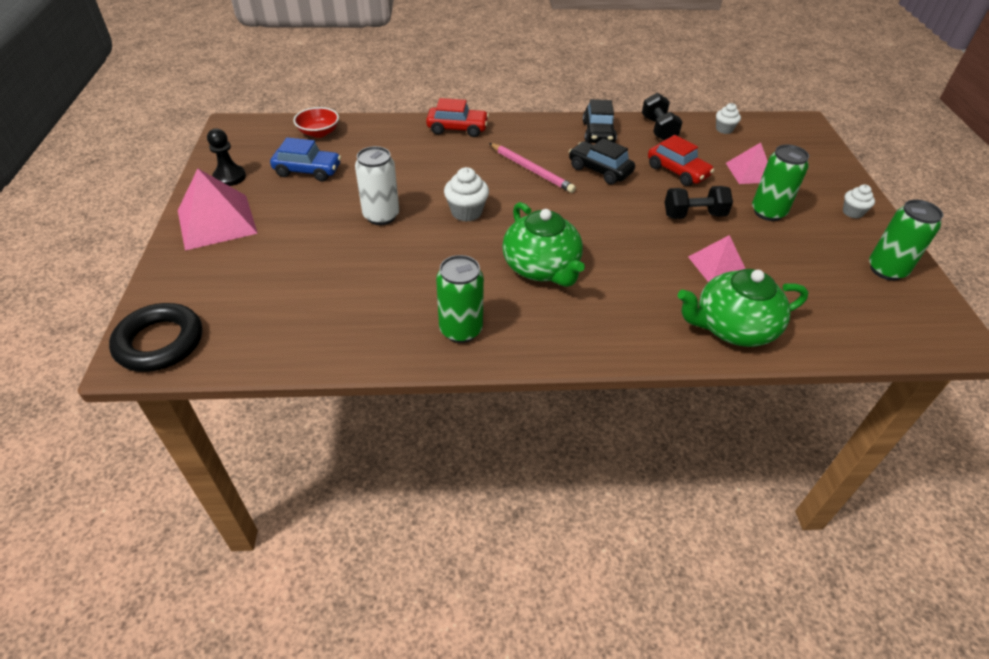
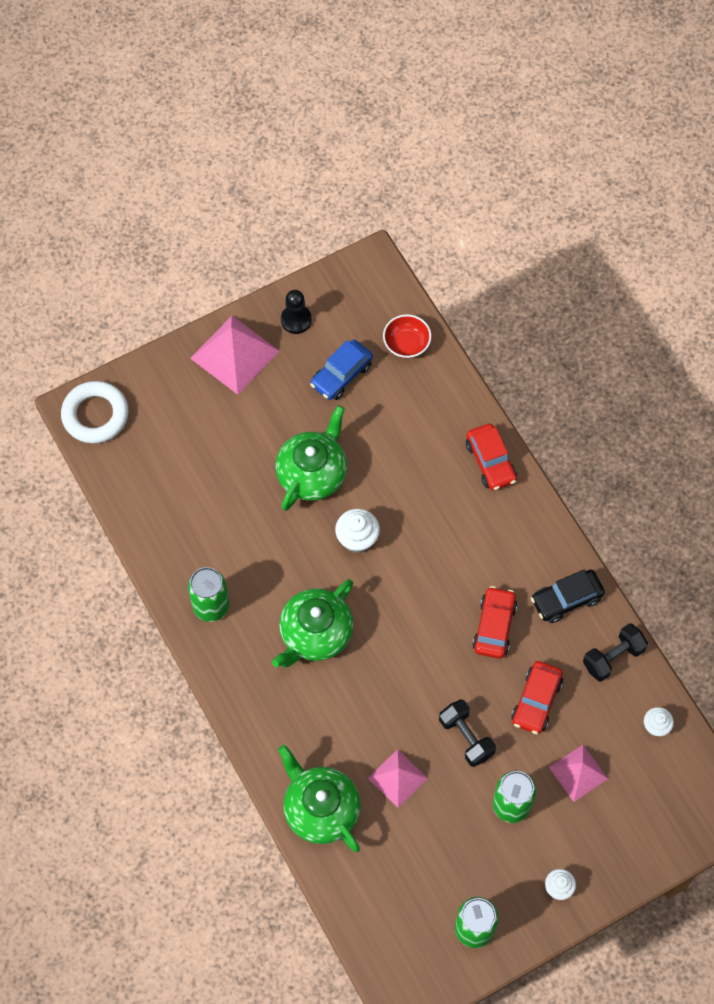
camera: 65 degrees right, 20 degrees up
(160, 342) = (95, 415): black ring -> white ring
(308, 171) = (341, 375): blue car -> blue car turned 60 degrees clockwise
(381, 216) = (312, 473): white can -> green teapot
(531, 170) = (457, 564): pink pencil -> none
(599, 170) = (494, 626): black car -> red car

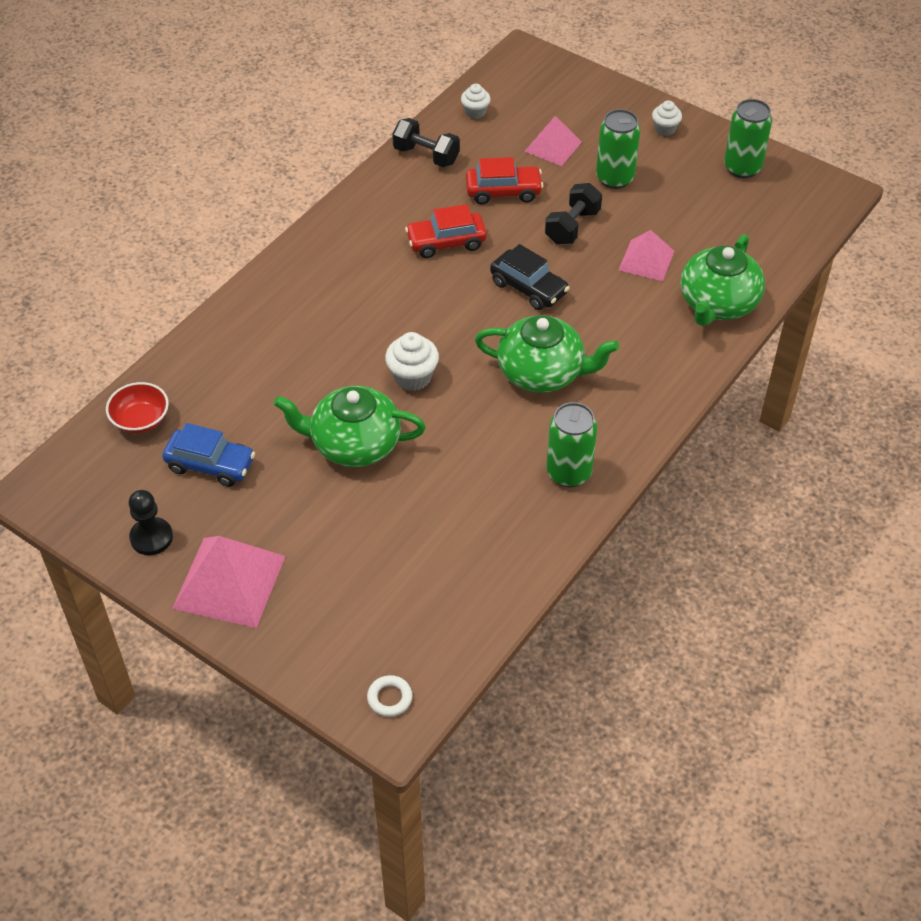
camera: 115 degrees left, 15 degrees down
(95, 415) = (389, 698): white ring -> white ring, size x0.46
(490, 462) = (260, 301): red car -> none
(566, 599) = (385, 202): black car -> black car (528, 288)

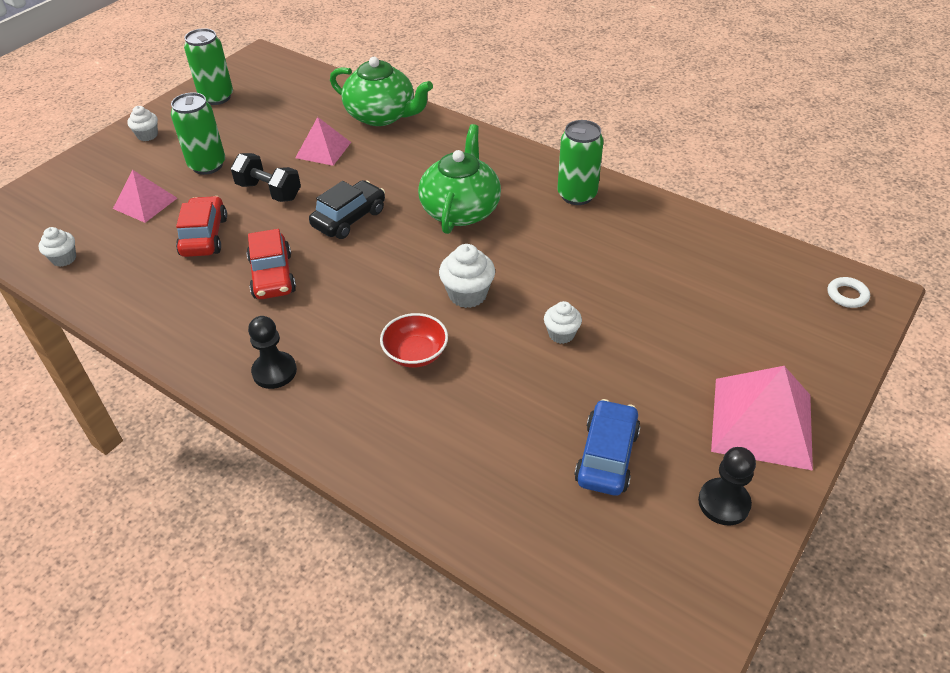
camera: 90 degrees left, 5 degrees down
(140, 420) = (545, 540): red bowl -> red bowl (415, 354)
(329, 255) = (274, 371): none -> black pawn
(354, 444) = (561, 334): green teapot -> white cupcake
(426, 155) = (124, 296): black dumbbell -> none

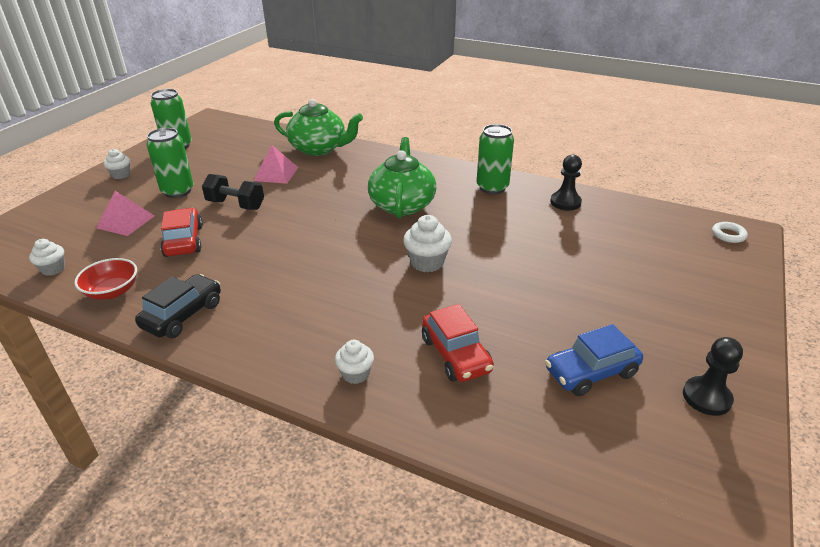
camera: 10 degrees left, 10 degrees down
(272, 276) = (252, 264): red car -> red car (455, 355)
(274, 371) = (270, 338): black pawn -> black pawn (565, 202)
(349, 218) = (310, 218): black car -> black car (183, 315)
(415, 354) = (395, 310): red bowl -> red bowl (112, 291)
(561, 334) = (516, 283): white cupcake -> white cupcake (355, 374)
(607, 456) = (591, 372): blue car -> blue car turned 120 degrees counterclockwise
(761, 422) = (707, 330): pink pyramid -> none

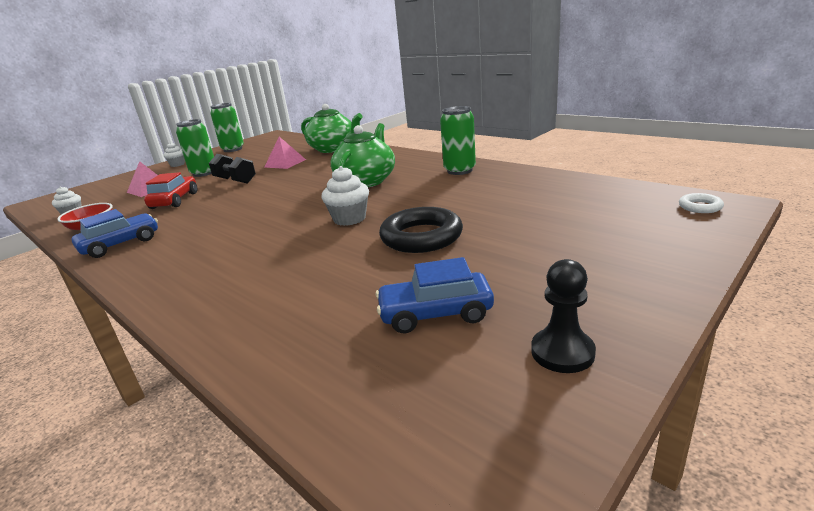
camera: 20 degrees right, 10 degrees down
(183, 315) = (121, 244): black car -> blue car
(355, 374) = (204, 294): white cupcake -> none
(455, 355) = (308, 287): red car -> none
(517, 283) = (421, 237): none -> black ring
(565, 202) = (524, 180): black pawn -> none

